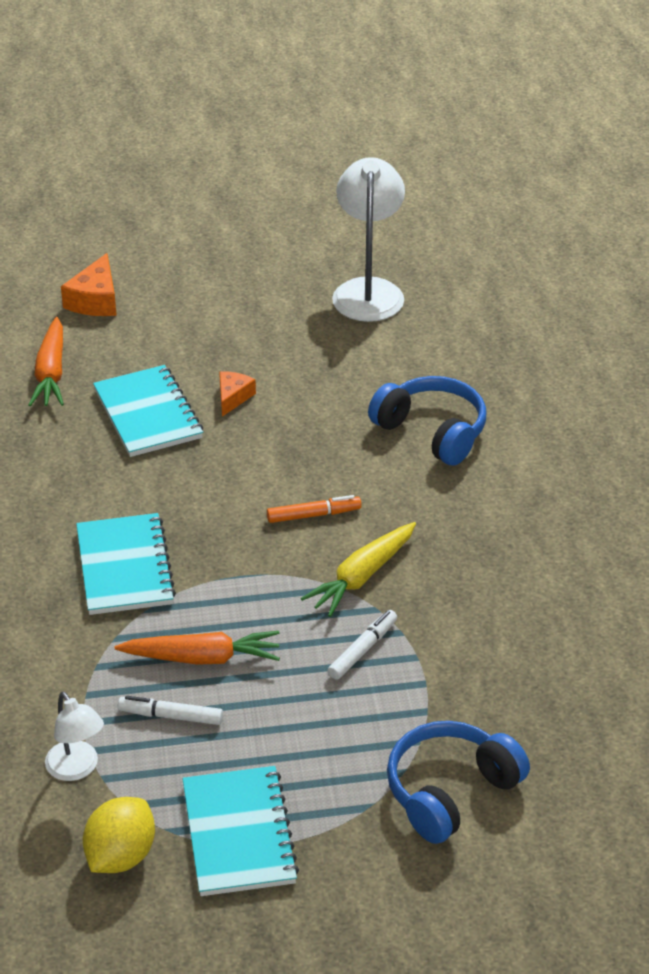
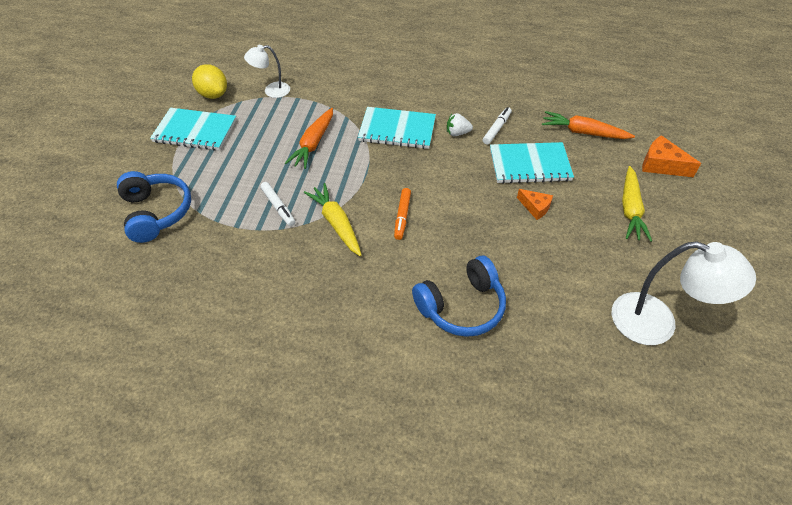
camera: 110 degrees right, 10 degrees up
(105, 498) = (457, 133): none -> white strawberry
(171, 716) = (282, 125): white marker -> white marker (496, 129)
(196, 320) = (630, 209): none -> yellow carrot

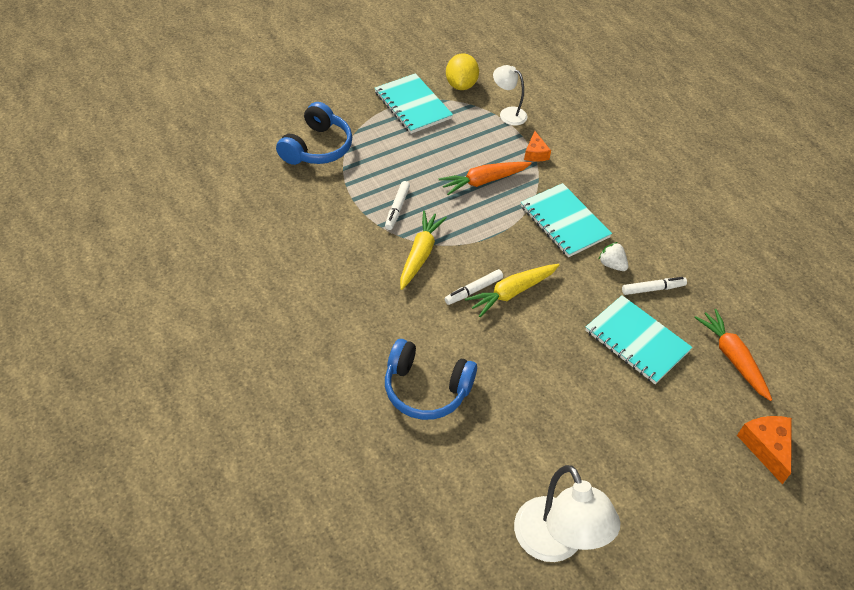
camera: 45 degrees right, 0 degrees up
(402, 216) = (473, 290): orange marker -> white marker
(535, 207) = (589, 376): orange cheese -> orange cheese (535, 153)
(630, 209) = (672, 452): yellow carrot -> yellow carrot (512, 292)

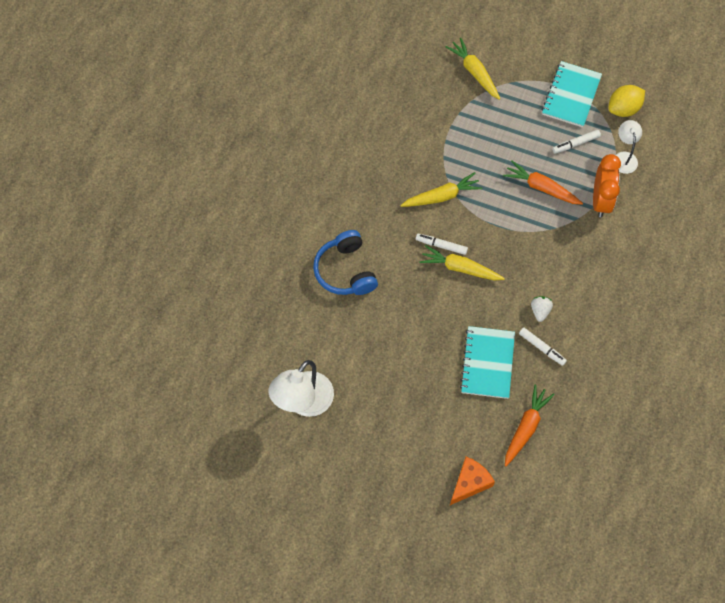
camera: 55 degrees right, 15 degrees up
(317, 147) = (474, 72): blue headphones -> yellow carrot
(397, 209) = (467, 156): white marker -> white marker (576, 144)
(535, 153) = (601, 200): orange cheese -> orange clock
(564, 222) = (551, 259): turquoise notebook -> none

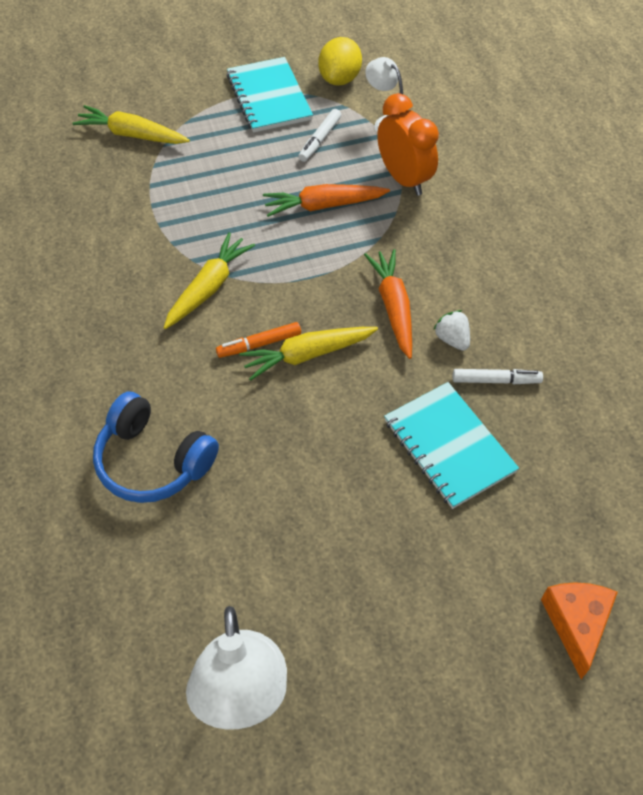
camera: 40 degrees left, 10 degrees down
(441, 246) = (259, 344): white marker -> orange marker
(526, 427) = (572, 492): orange carrot -> orange carrot (393, 307)

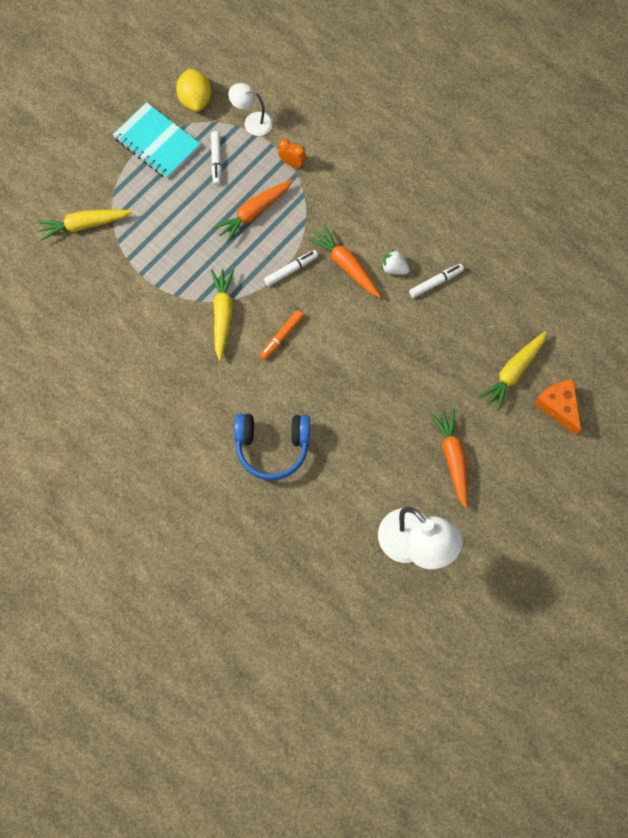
camera: 30 degrees left, 15 degrees up
(307, 355) = (315, 327): yellow carrot -> yellow carrot (513, 372)
(323, 281) = (291, 270): none -> white marker
(377, 608) = (452, 458): none -> orange carrot
(403, 179) = (292, 163): orange clock -> orange clock, size x0.51
(449, 446) = (434, 341): turquoise notebook -> none

